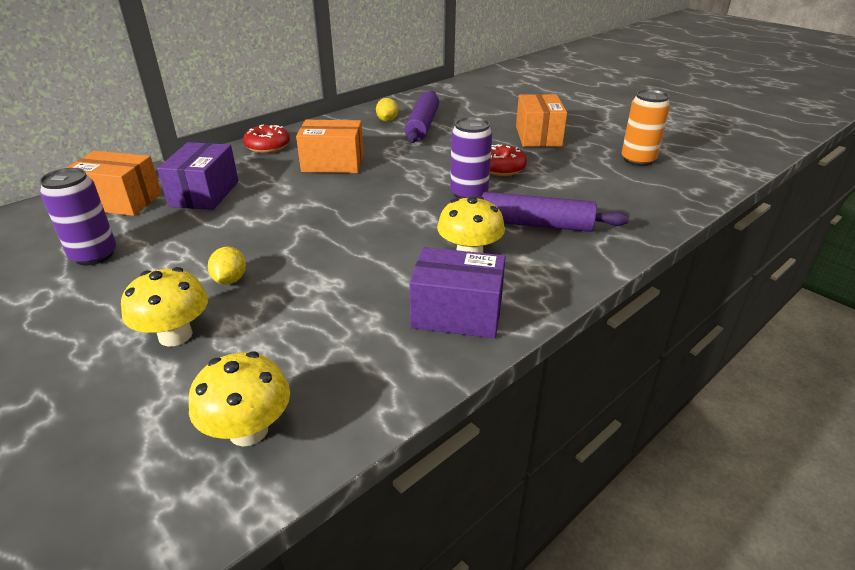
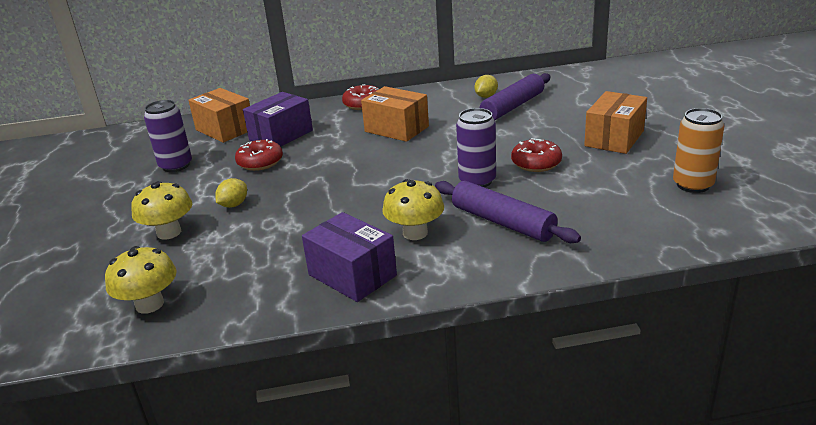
camera: 35 degrees right, 5 degrees down
(211, 227) = (260, 162): none -> red donut

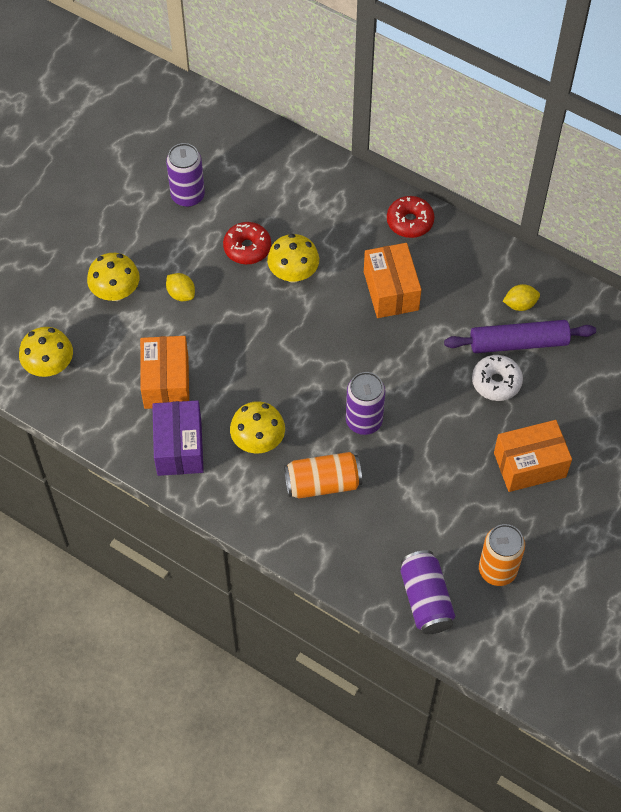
camera: 40 degrees right, 30 degrees up
(225, 129) = (267, 165): orange box -> orange box (166, 382)
(234, 205) = (181, 294): yellow lemon -> yellow lemon turned 60 degrees clockwise
(281, 135) = (298, 217): purple box -> none
(314, 155) = (293, 273): none -> yellow mushroom
(502, 222) = (322, 483): purple rolling pin -> orange can
(529, 124) = (496, 382): none -> white donut
(536, 163) = (430, 440): red donut -> none
(683, 226) = (426, 599): none -> purple can

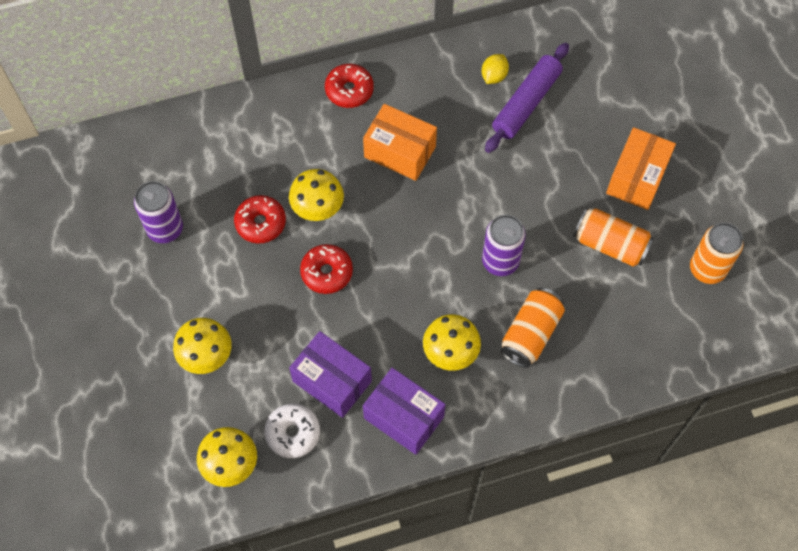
camera: 50 degrees left, 5 degrees up
(166, 382) = (332, 381): orange box -> purple box
(181, 294) = (257, 306): yellow lemon -> none
(247, 316) = (327, 272): none -> red donut
(426, 599) = (692, 337): purple can -> none
(451, 486) = (610, 244): none -> orange can
(496, 382) = (547, 144): white donut -> white donut (293, 433)

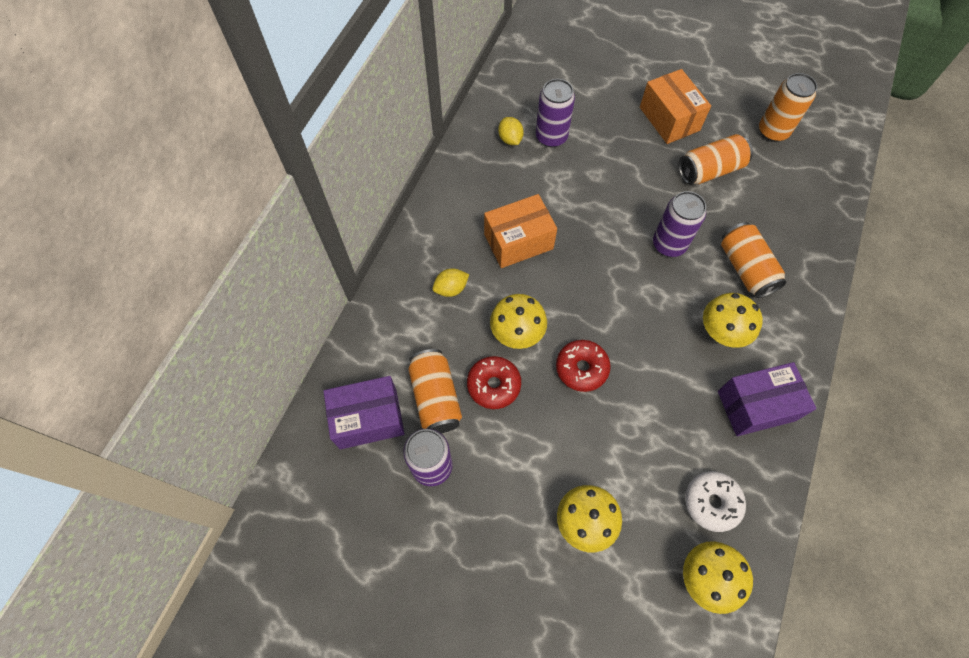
camera: 50 degrees left, 0 degrees up
(218, 193) = (436, 397): none -> orange can
(315, 137) = (451, 289): none -> yellow lemon
(332, 381) = (685, 436): purple box -> purple box (368, 419)
(349, 90) = (432, 236): red donut -> none
(526, 103) = (551, 137): purple rolling pin -> purple can

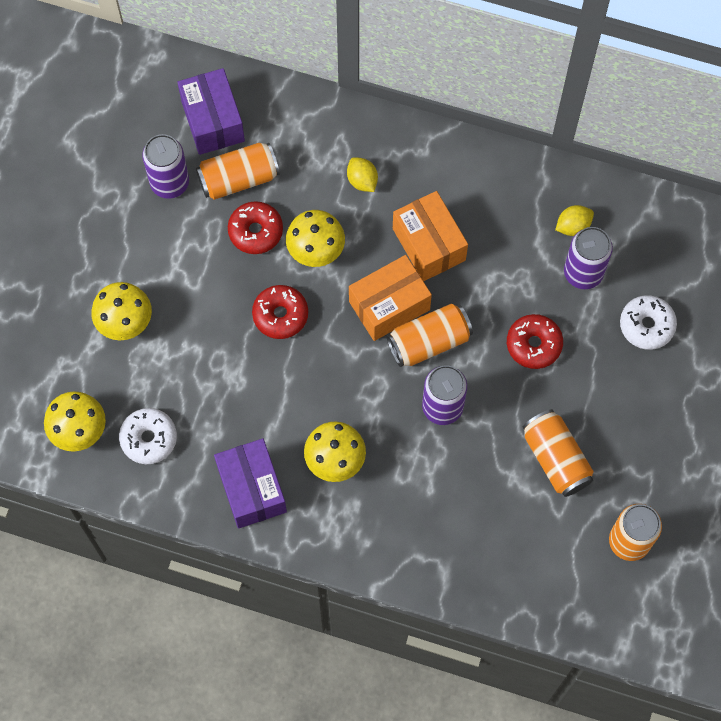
camera: 85 degrees right, 5 degrees up
(597, 102) = (646, 325): none -> white donut
(612, 175) = (533, 344): none -> red donut
(669, 119) = (631, 413): orange box -> orange box (389, 305)
(745, 268) = (418, 491): orange can -> orange can (429, 342)

